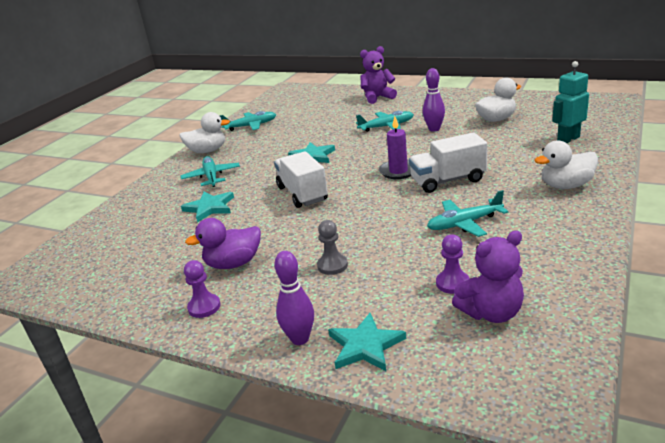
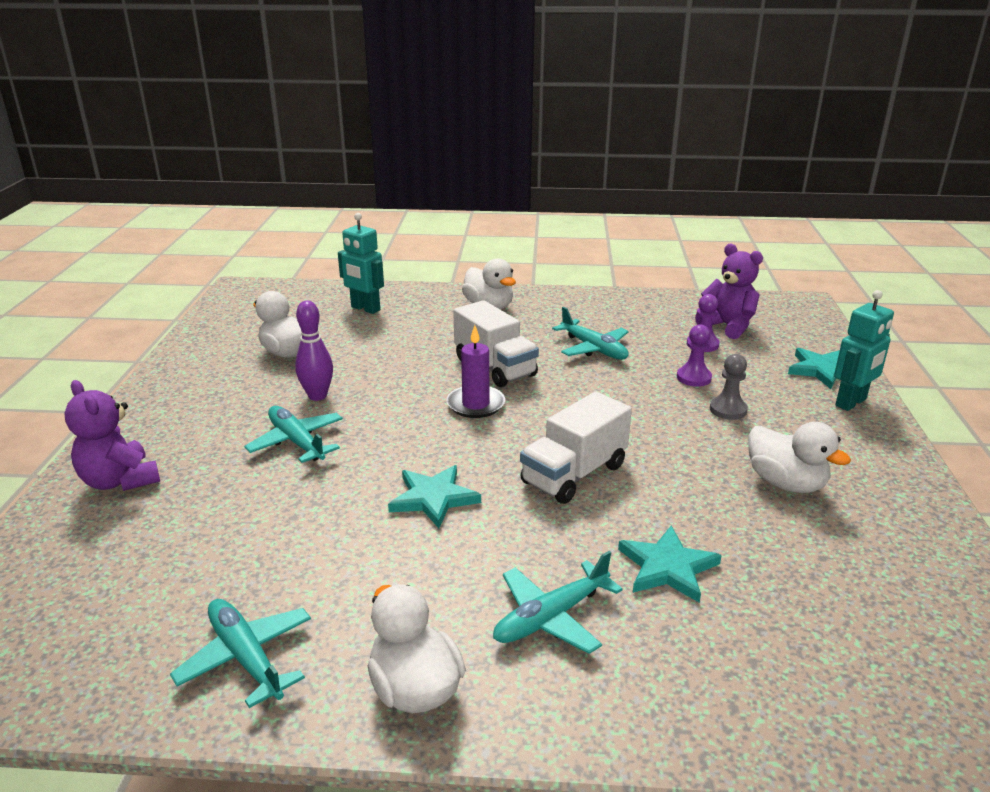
camera: 115 degrees left, 0 degrees up
(204, 307) = (878, 477): purple pawn -> purple pawn (693, 378)
(233, 263) = (785, 483): purple duck -> white duck
(300, 339) = (851, 403): purple bowling pin -> turquoise robot

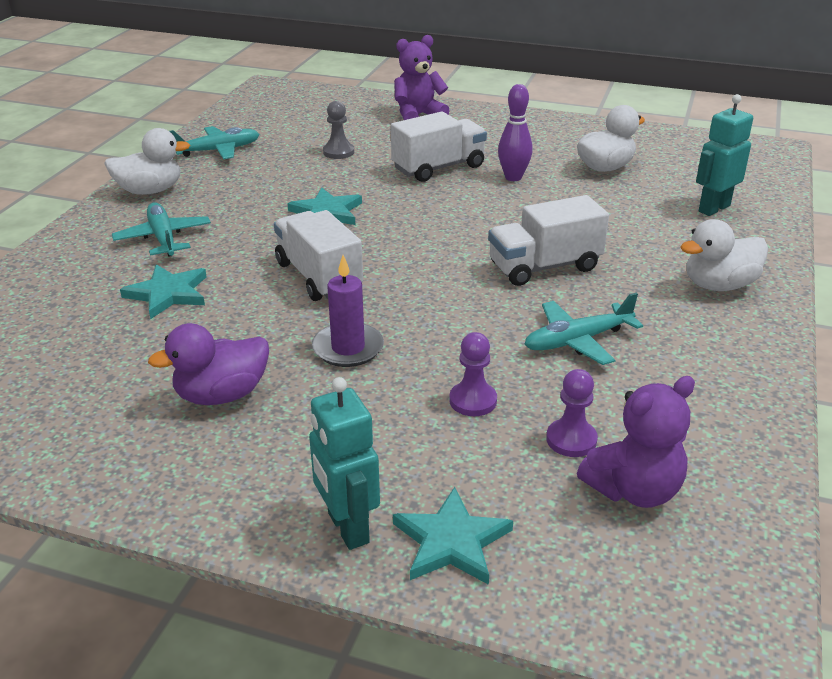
camera: 105 degrees right, 5 degrees up
(297, 442) = (438, 168): turquoise plane -> white truck
(475, 404) = (466, 246): purple candle -> purple candle (348, 348)
(728, 410) = (383, 404): grey pawn -> grey pawn (338, 152)
(785, 483) = (222, 395): white duck -> purple duck

